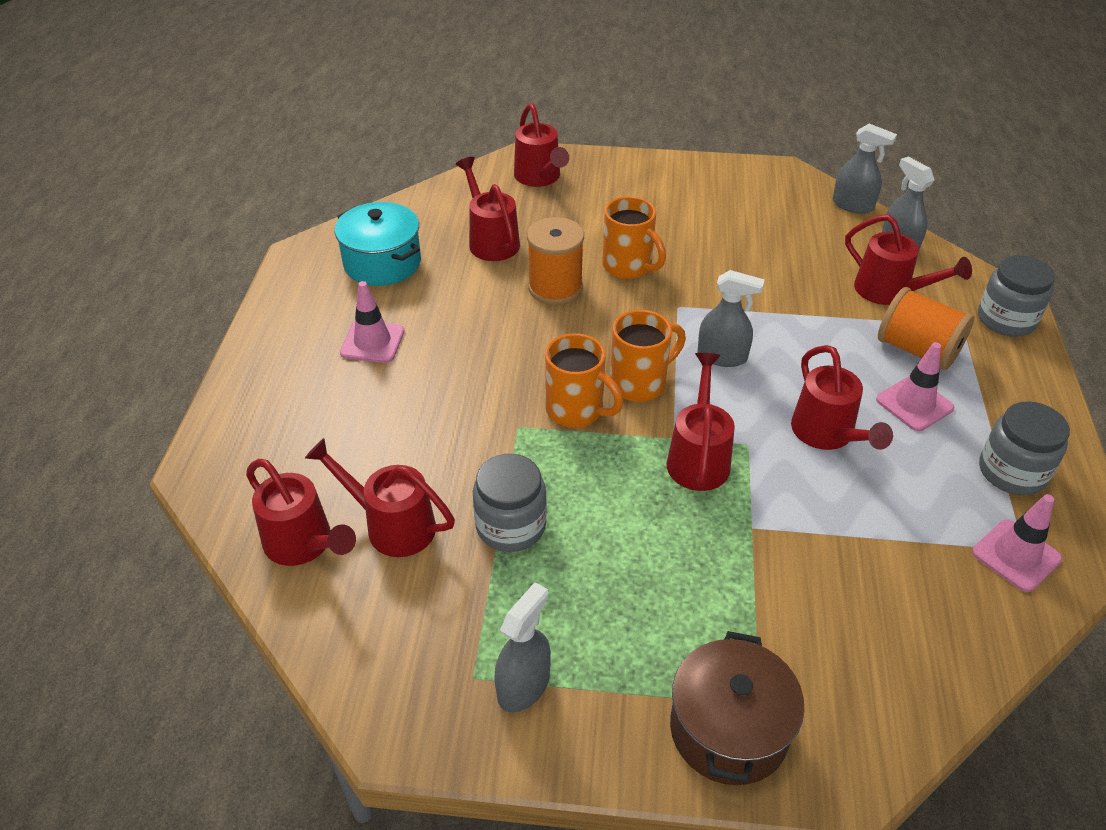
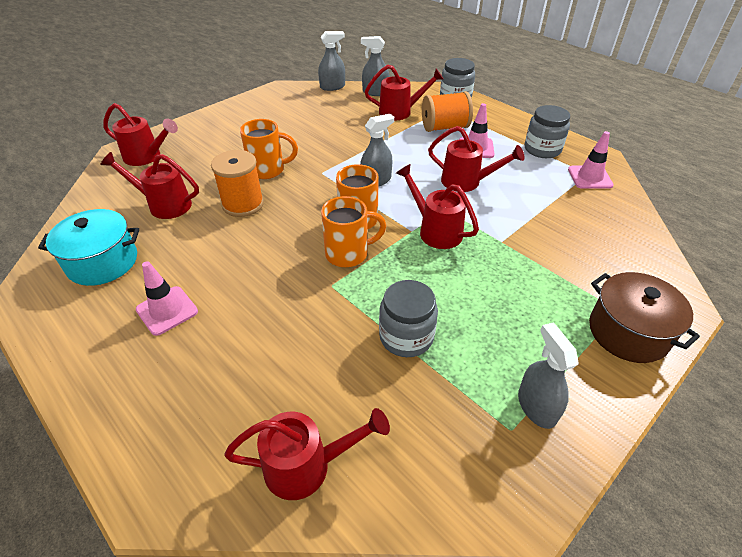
camera: 50 degrees left, 0 degrees up
(391, 525) = (343, 399): red watering can -> none

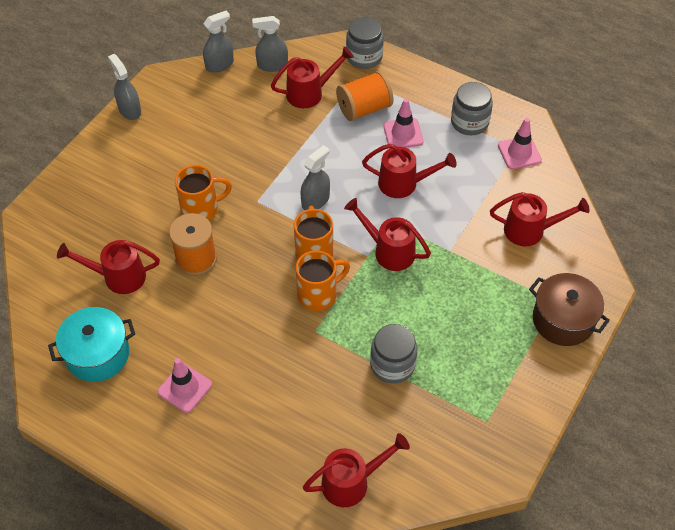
camera: 15 degrees left, 10 degrees up
(147, 157) = (63, 218): red watering can -> red watering can (530, 230)
(536, 406) = (502, 399): grey spray bottle -> grey spray bottle (129, 110)

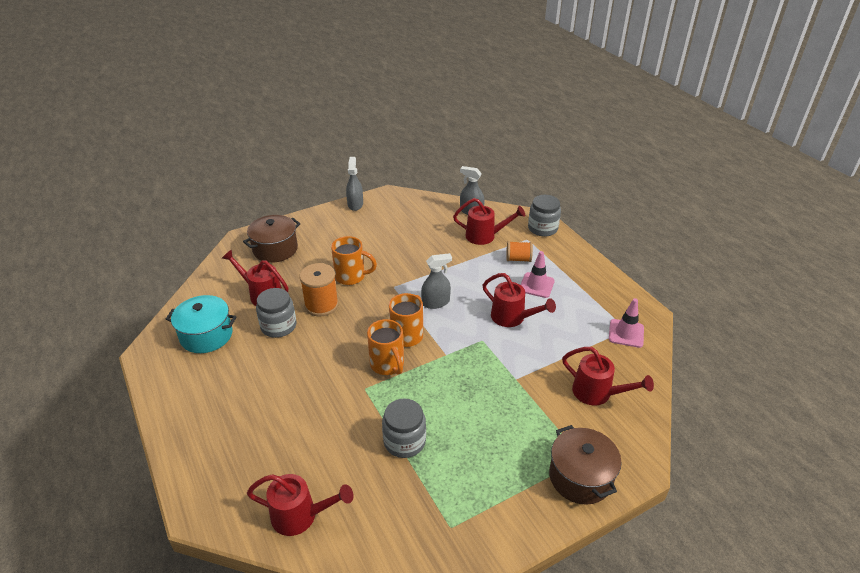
camera: 30 degrees right, 15 degrees down
(83, 212) = (275, 249): none -> brown pot
(185, 388) = (241, 383): pink traffic cone -> none
(219, 64) = (435, 199): grey spray bottle -> none
(318, 294) = (387, 365): orange mug -> orange mug turned 60 degrees clockwise
(364, 108) = (518, 259): orange spool -> orange spool, size x0.63
(389, 251) = (465, 358): red watering can -> none
(469, 122) = (597, 297): grey jar -> grey jar (278, 326)

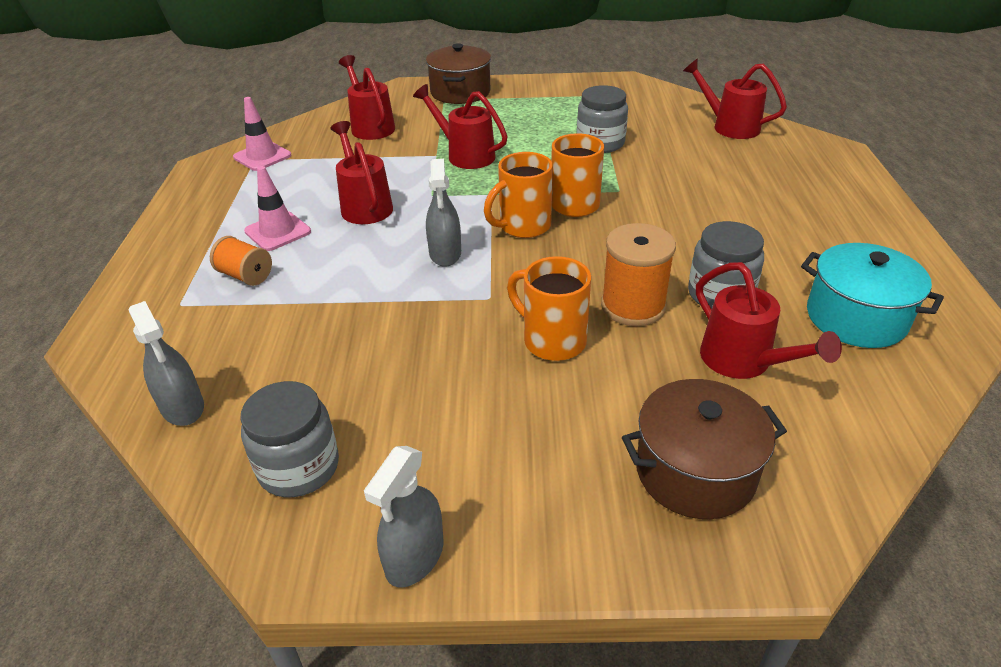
camera: 150 degrees left, 0 degrees up
(435, 302) = (445, 253): grey spray bottle -> grey spray bottle turned 105 degrees counterclockwise
(485, 236) = (237, 336): red watering can -> red watering can (465, 155)
(542, 228) = (124, 315): grey jar -> grey jar (299, 467)

